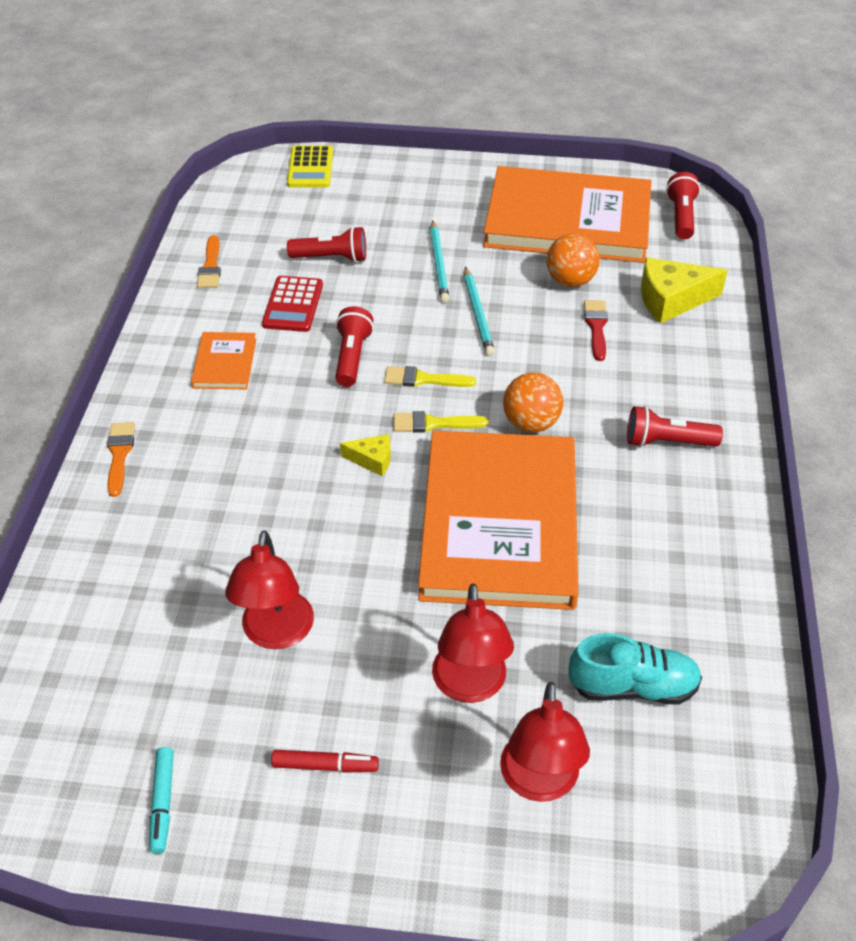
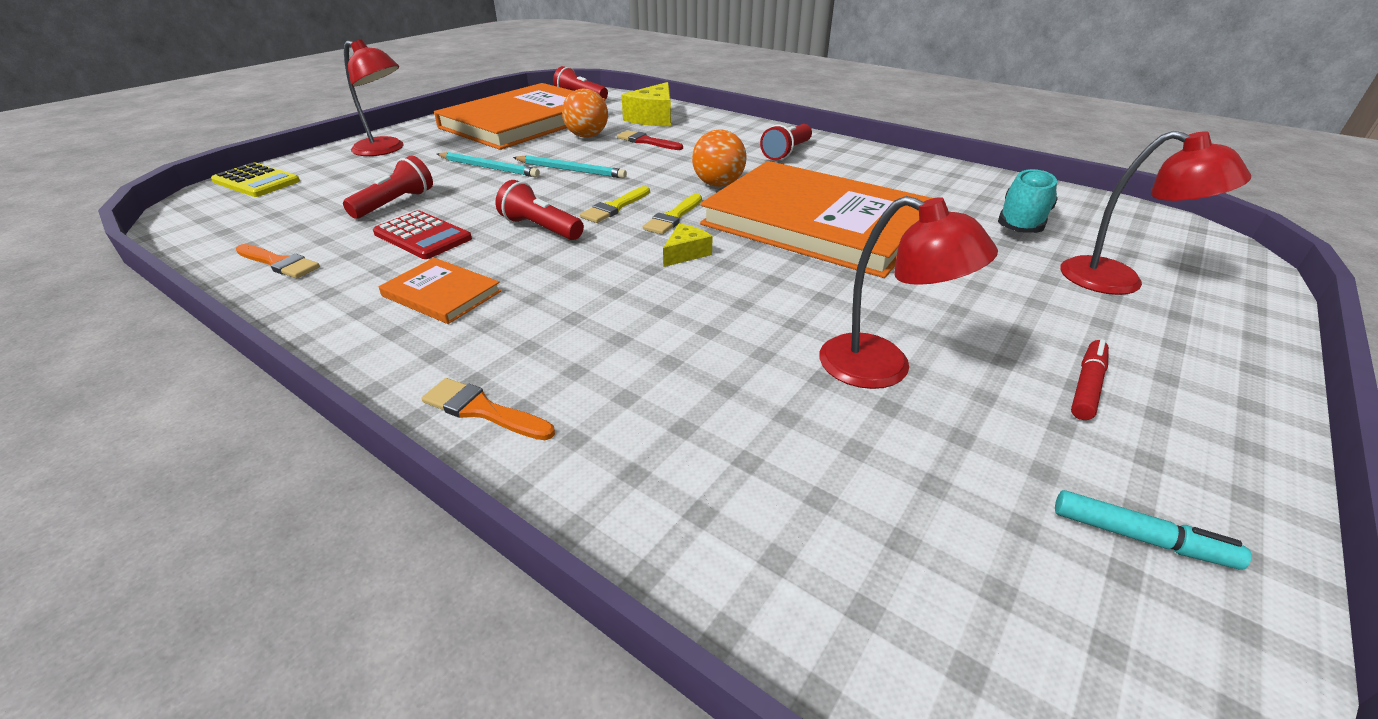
camera: 60 degrees left, 10 degrees down
(470, 686) = (999, 282): red lamp -> red lamp (386, 150)

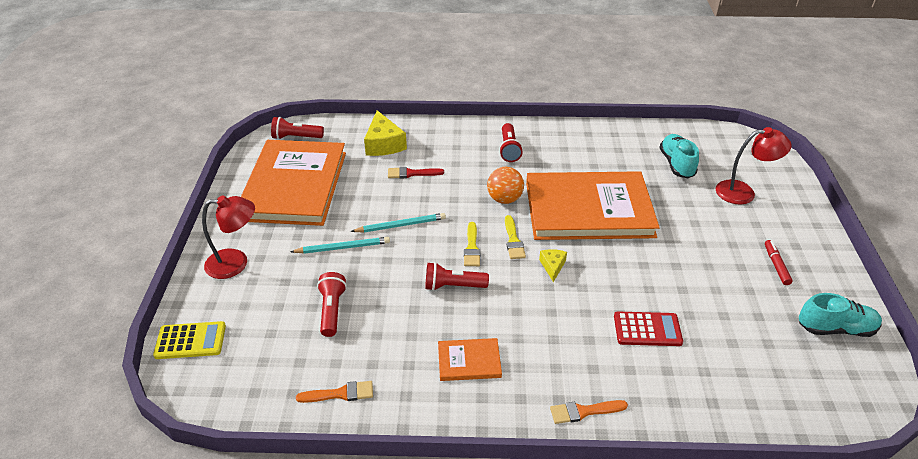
camera: 35 degrees left, 5 degrees up
(423, 236) = (394, 327): red calculator -> red calculator (647, 329)
(587, 136) = (364, 184): orange ball -> none
(883, 368) = (705, 296): red lamp -> none
(1140, 538) = (835, 328): turquoise marker -> turquoise shoe

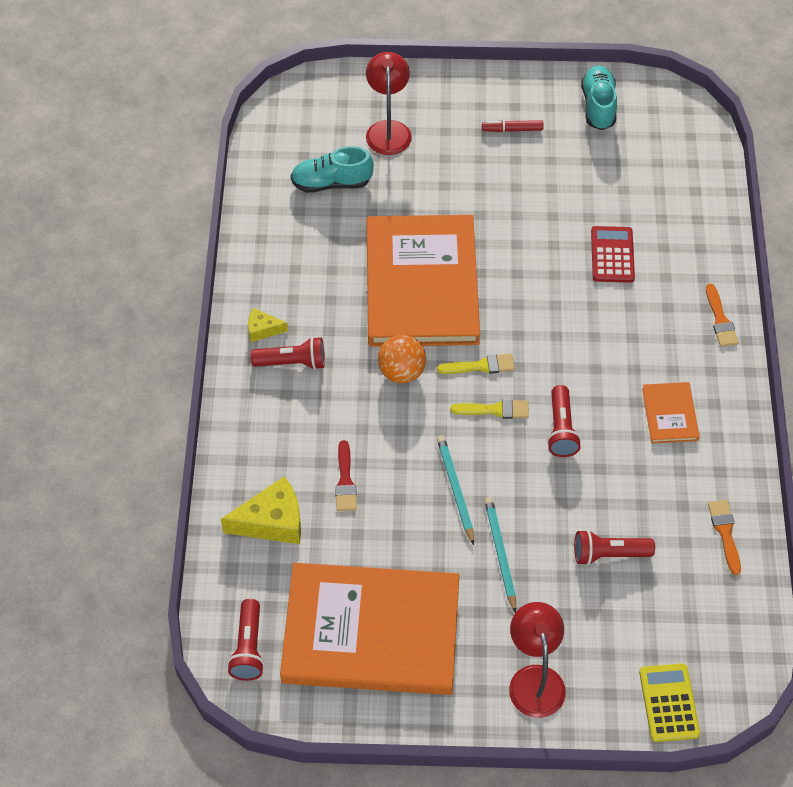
camera: 90 degrees left, 15 degrees up
(552, 266) = (523, 329): yellow cheese -> yellow cheese (263, 329)

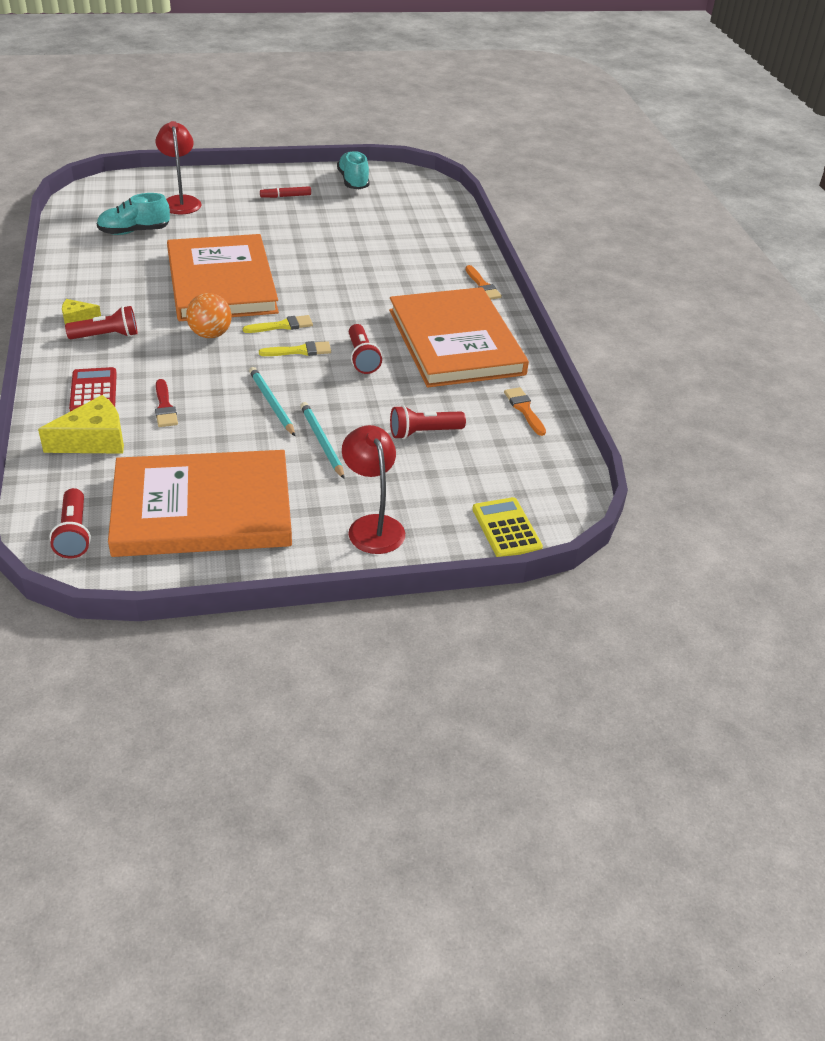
camera: 15 degrees left, 15 degrees down
(612, 255) = (383, 256): red calculator -> red calculator (93, 391)
(669, 414) = (455, 342): orange book -> orange book, size x2.41

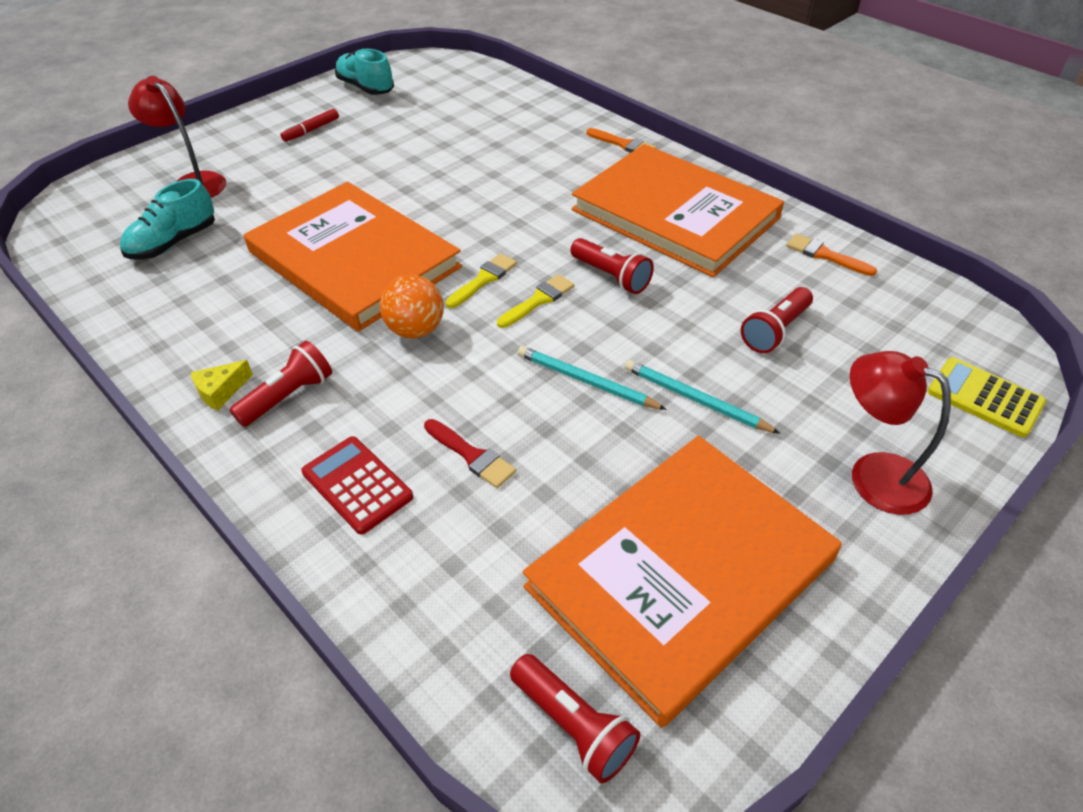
camera: 30 degrees left, 5 degrees up
(94, 440) = (436, 557): yellow cheese -> none

